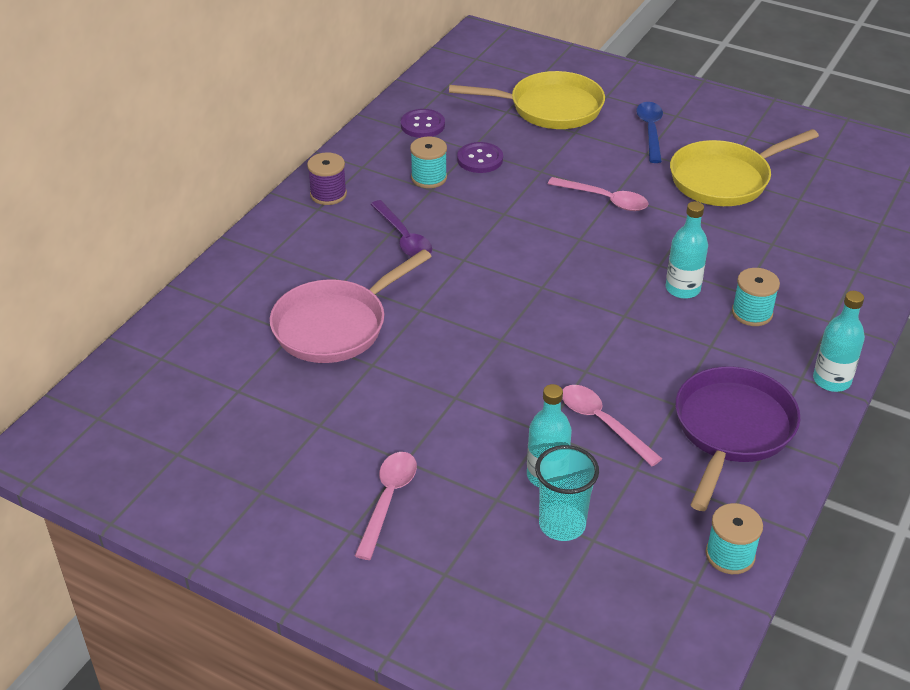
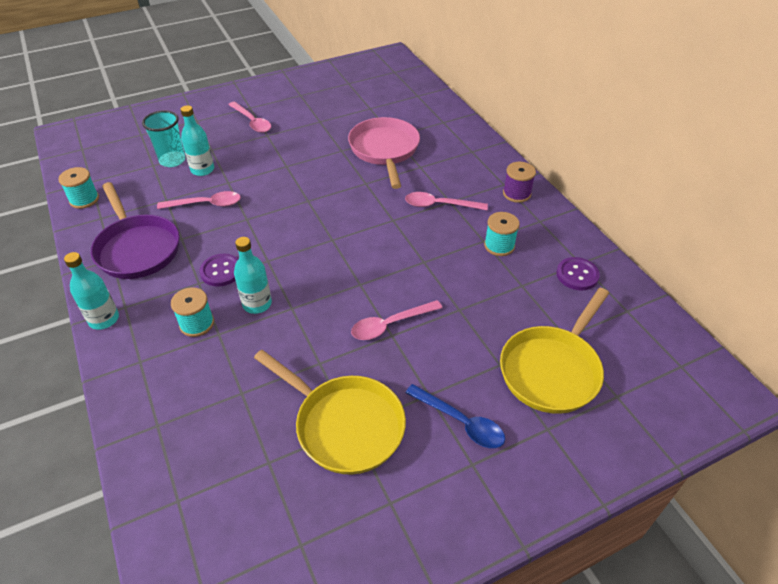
camera: 125 degrees right, 5 degrees up
(403, 238) = (439, 205): purple spoon -> pink spoon
(480, 159) = (503, 283): purple button -> purple button (221, 271)
(724, 179) = (344, 425): yellow pan -> yellow pan turned 120 degrees clockwise

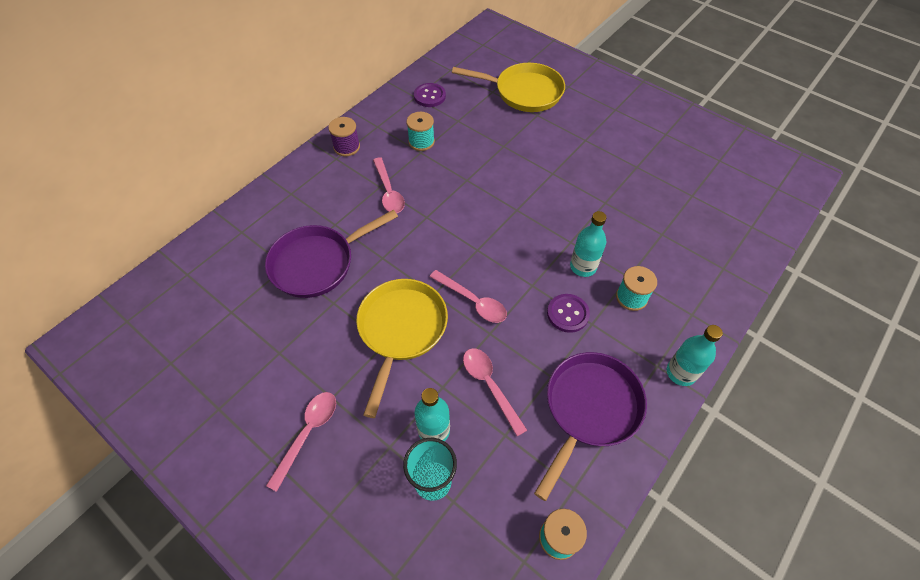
camera: 115 degrees left, 10 degrees up
(344, 425) = (638, 170): yellow pan -> yellow pan (401, 330)
(384, 150) = (317, 263): pink pan -> purple pan
(390, 324) = (544, 177): pink spoon -> pink spoon (473, 301)
(460, 422) = (593, 121): blue spoon -> none

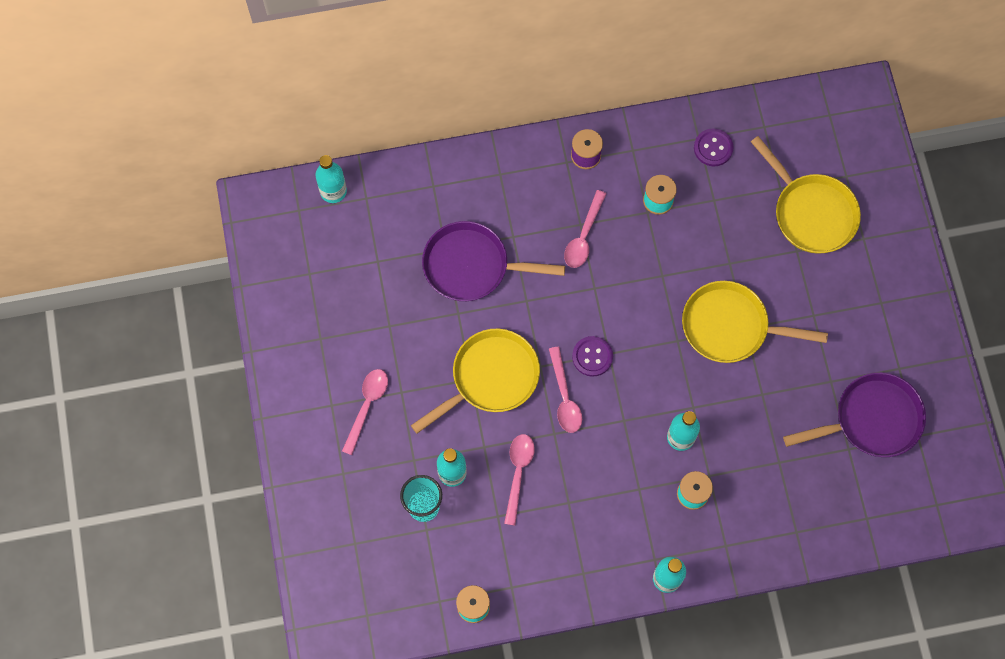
camera: 40 degrees right, 15 degrees up
(152, 287) = (333, 191): none -> turquoise bottle
(308, 433) = (367, 406): pink spoon -> pink spoon turned 45 degrees counterclockwise
(542, 178) = (730, 326): none -> yellow pan
(567, 314) = (628, 466): purple button -> purple button (592, 356)
(589, 409) = (573, 547): purple pan -> purple pan (872, 420)

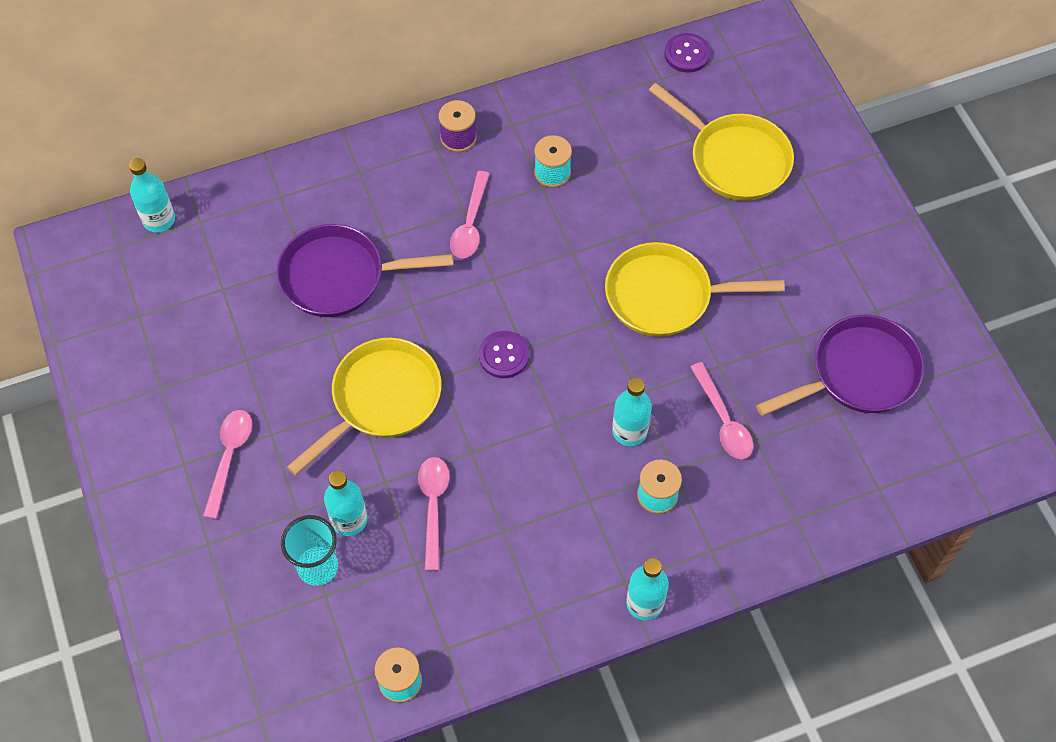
camera: 10 degrees left, 10 degrees down
(564, 397) = (477, 407): pink spoon -> pink spoon (723, 420)
(713, 148) = (606, 108): purple button -> purple button (687, 54)

